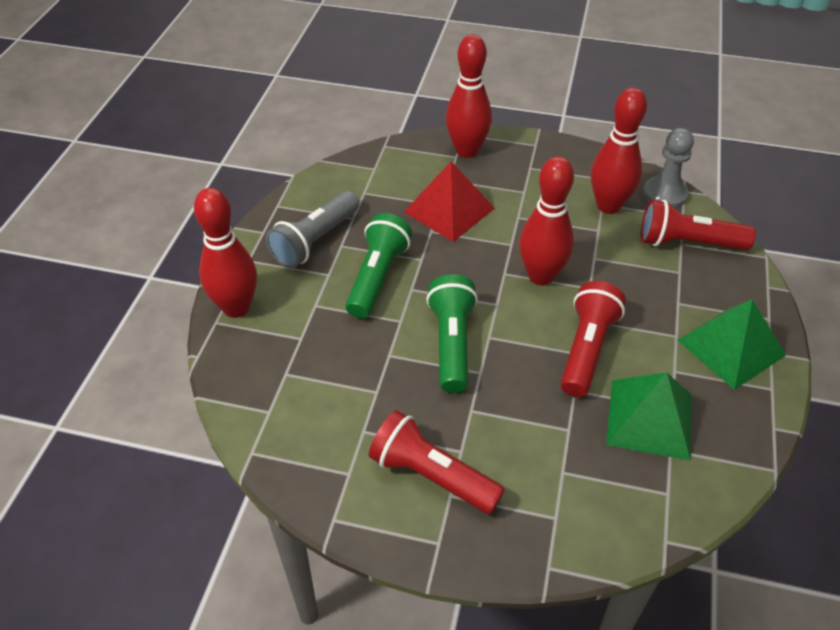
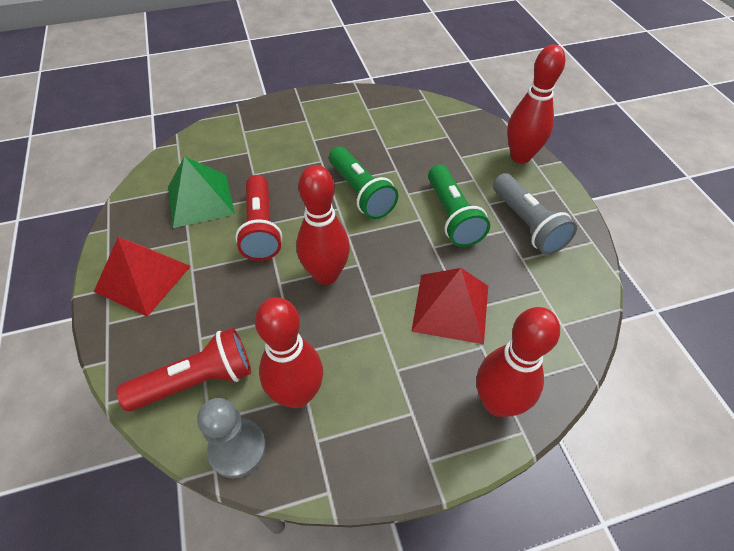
camera: 150 degrees right, 5 degrees up
(315, 241) = (527, 224): grey flashlight -> grey flashlight turned 150 degrees clockwise
(432, 476) = (322, 123): red flashlight -> none
(731, 347) = (143, 278): green pyramid -> red pyramid

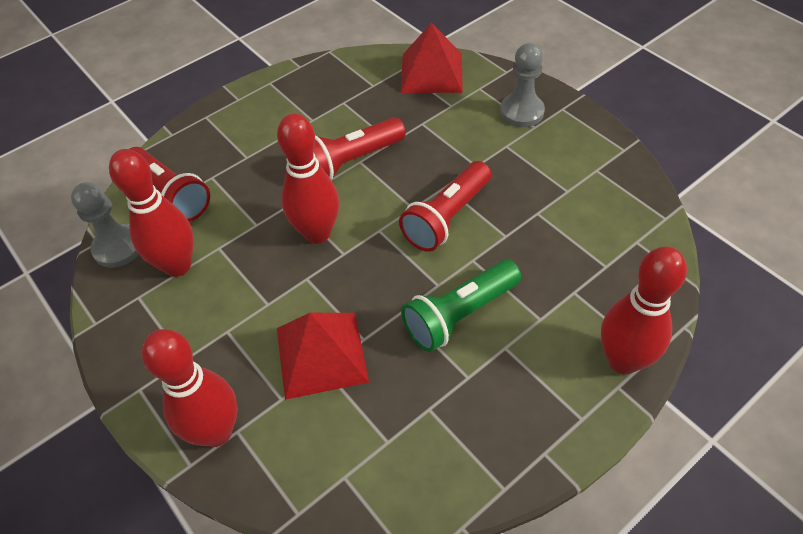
camera: 70 degrees right, 0 degrees up
(143, 278) = (257, 113): red pyramid -> red pyramid (432, 72)
(200, 200) = (364, 104): green pyramid -> none
(287, 120) = (522, 112): none -> grey pawn
(361, 193) = (447, 217): green flashlight -> red flashlight
(527, 224) = (492, 400): grey flashlight -> none

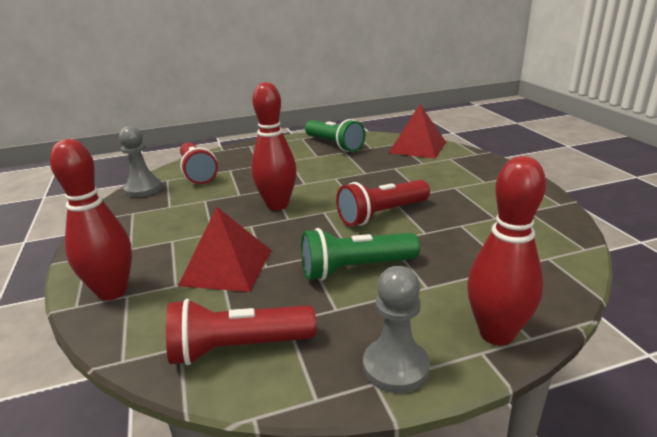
camera: 20 degrees right, 25 degrees down
(177, 265) = (171, 203): red bowling pin -> none
(323, 90) = (334, 145): none -> green flashlight
(352, 161) = (330, 177): red flashlight -> red flashlight (238, 348)
(522, 112) = (477, 173): grey pawn -> grey pawn (395, 367)

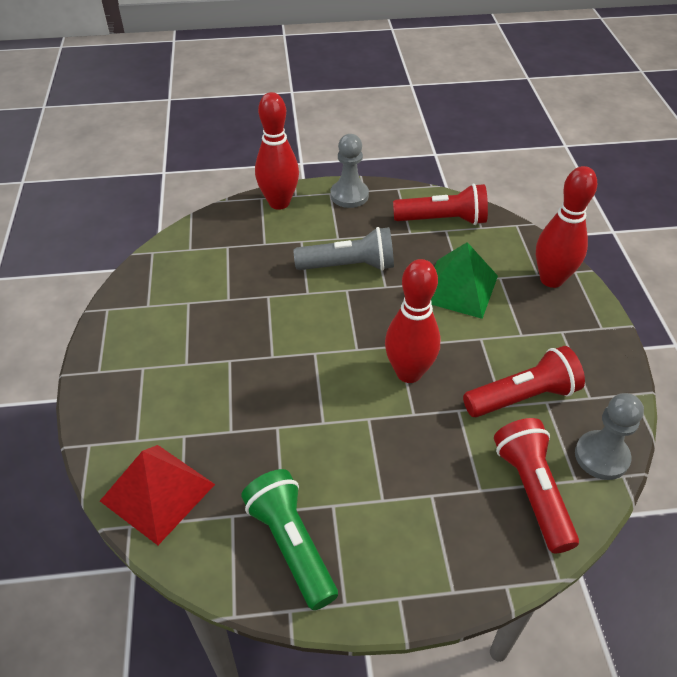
camera: 170 degrees left, 20 degrees up
(226, 267) = (459, 288): red pyramid -> green pyramid
(355, 269) = (349, 266): green flashlight -> grey flashlight
(382, 214) = (296, 330): red flashlight -> red flashlight (522, 397)

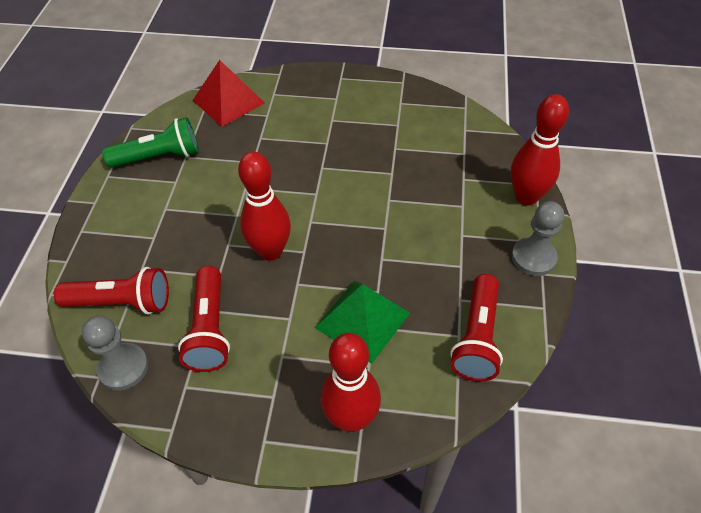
camera: 105 degrees right, 5 degrees up
(349, 266) = (417, 235): grey flashlight -> none

